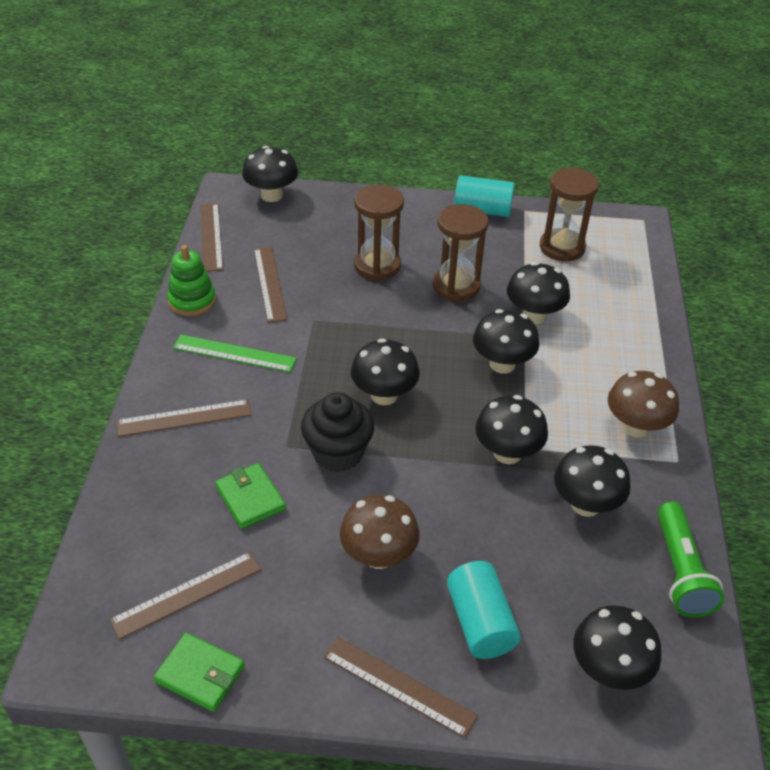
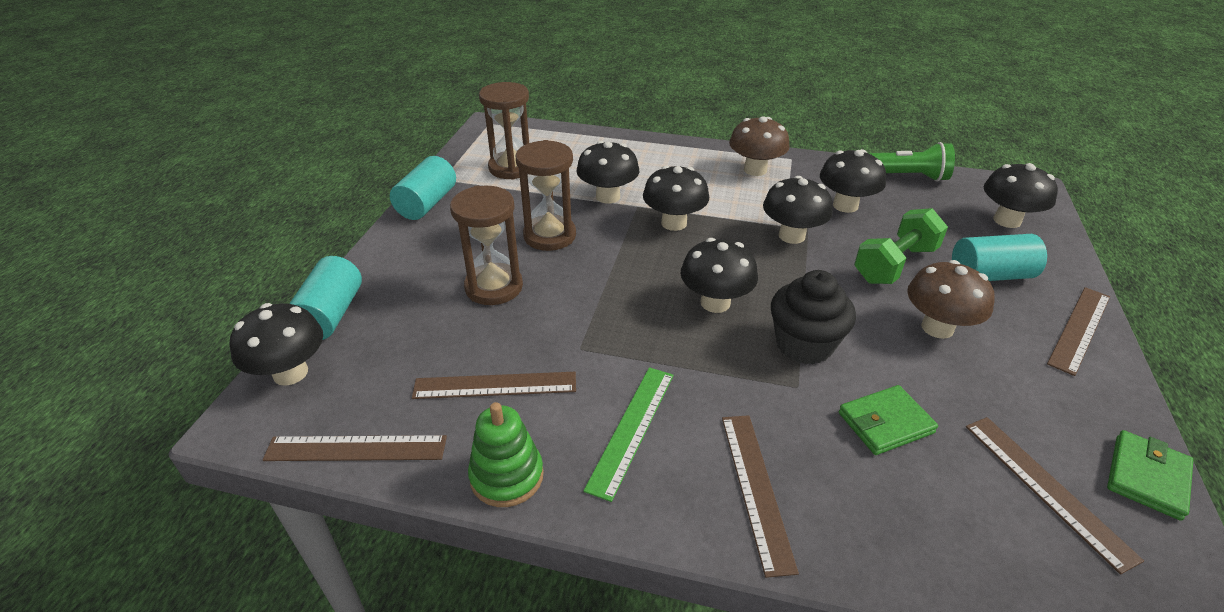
camera: 80 degrees left, 5 degrees down
(330, 196) = (330, 315): none -> turquoise cylinder
(478, 536) = (894, 264): none -> green dumbbell

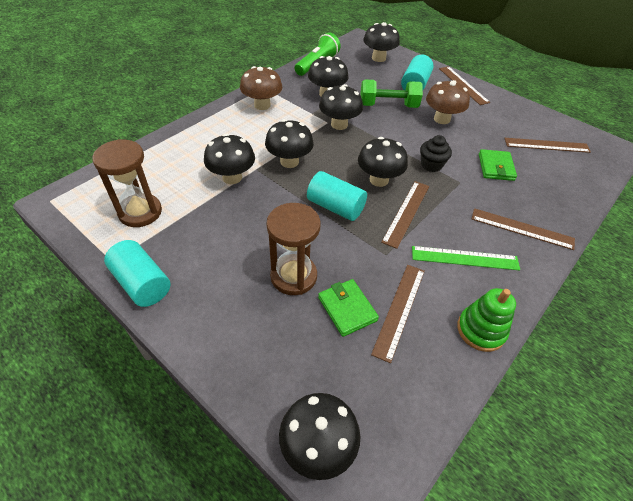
camera: 65 degrees left, 10 degrees up
(330, 315) = (256, 398): turquoise cylinder -> turquoise cylinder (335, 207)
(356, 448) = (426, 412): brown ruler -> brown ruler (406, 213)
(549, 236) = (254, 224): brown hourglass -> none
(632, 429) = (465, 258): green ruler -> green ruler turned 45 degrees counterclockwise
(804, 345) = (431, 165): black cupcake -> black cupcake, size x0.66
(894, 264) = (388, 106): green dumbbell -> green dumbbell turned 75 degrees counterclockwise
(1147, 477) = (548, 119): green wallet -> green wallet (347, 309)

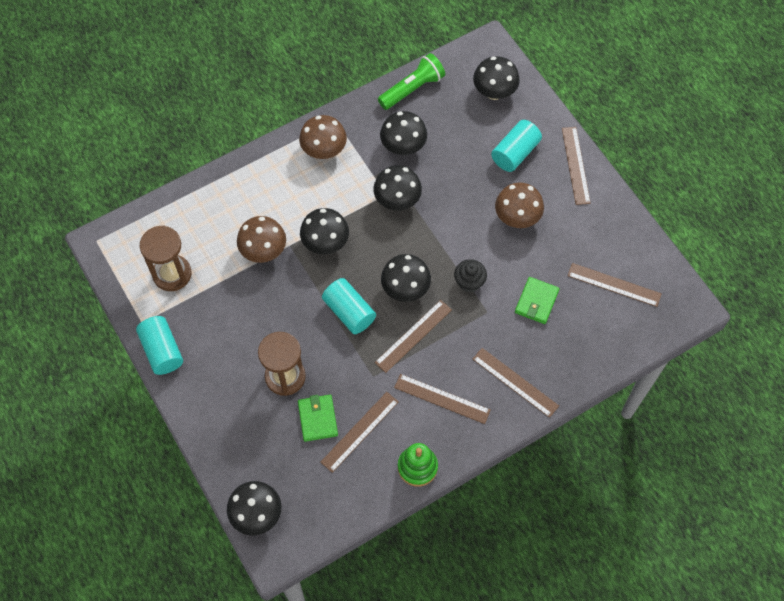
camera: 20 degrees right, 15 degrees up
(232, 177) = (263, 251): black mushroom -> brown mushroom
(388, 106) = (466, 182): green dumbbell -> none
(465, 258) = (442, 398): green ruler -> brown ruler

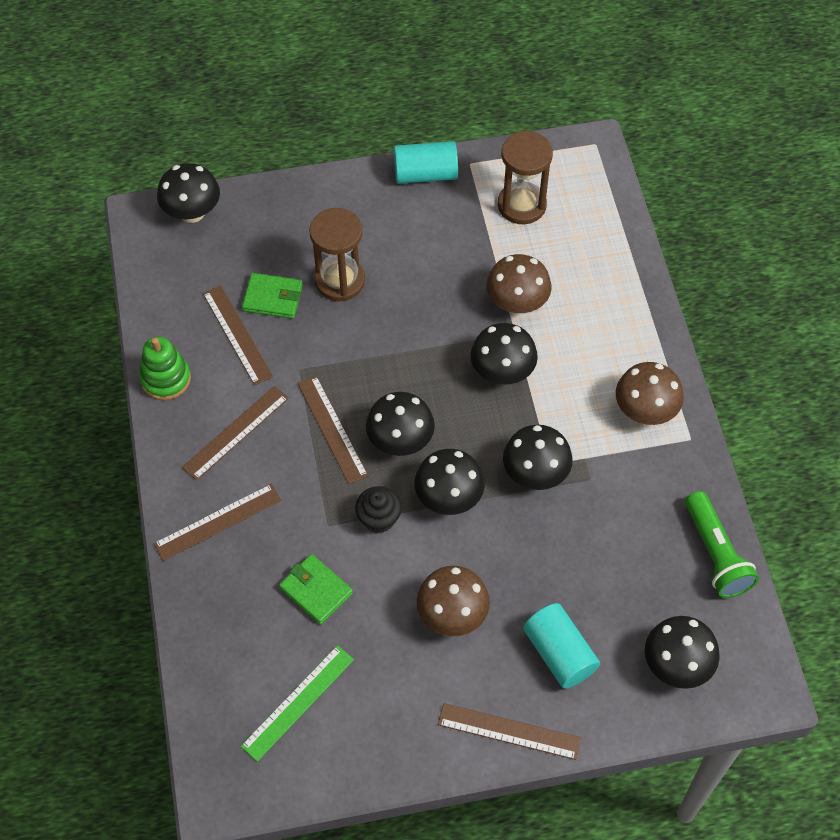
camera: 110 degrees right, 5 degrees down
(349, 312) = (394, 369): turquoise cylinder -> none
(403, 147) = (619, 509): black mushroom -> black mushroom (448, 498)
(614, 285) = (298, 702): brown ruler -> green ruler

